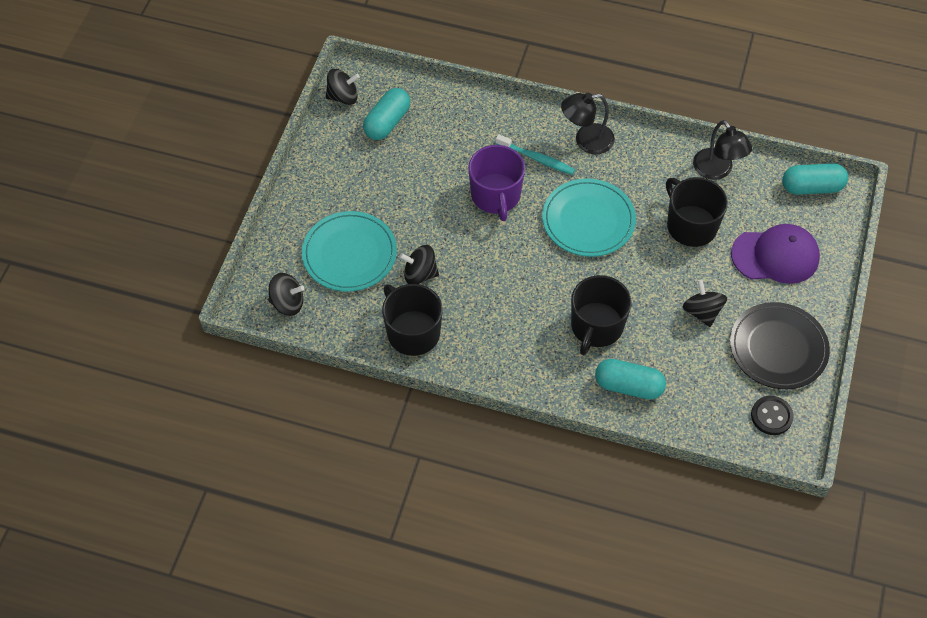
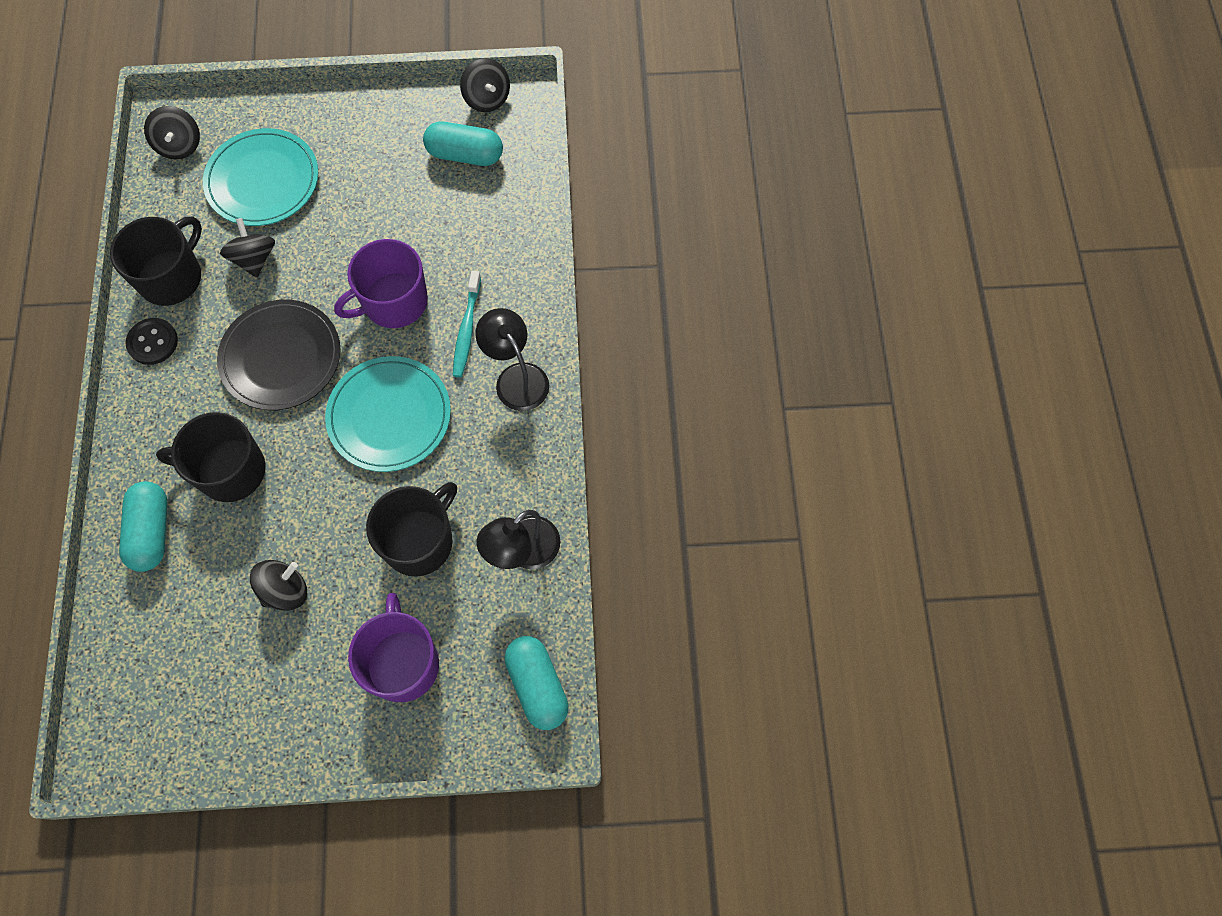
camera: 70 degrees right, 10 degrees up
(771, 416) = (145, 718): black button -> black button (153, 342)
(775, 256) = (403, 663): purple cap -> purple mug
(778, 348) = (253, 702): black plate -> black plate (281, 357)

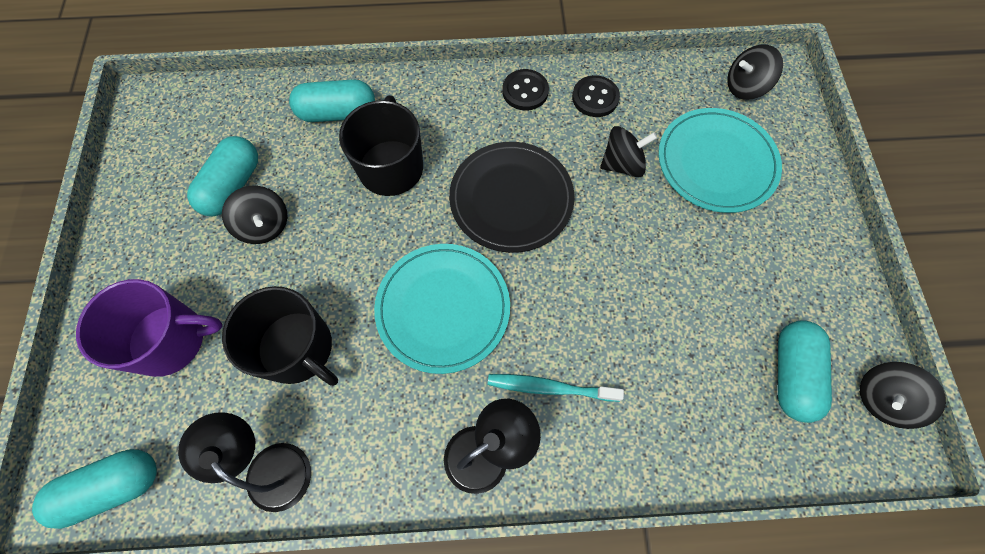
camera: 90 degrees right, 0 degrees up
(171, 277) = (595, 98): black mug -> black button
(233, 632) = (233, 186): none -> turquoise capsule
(394, 302) = (581, 303): purple mug -> none

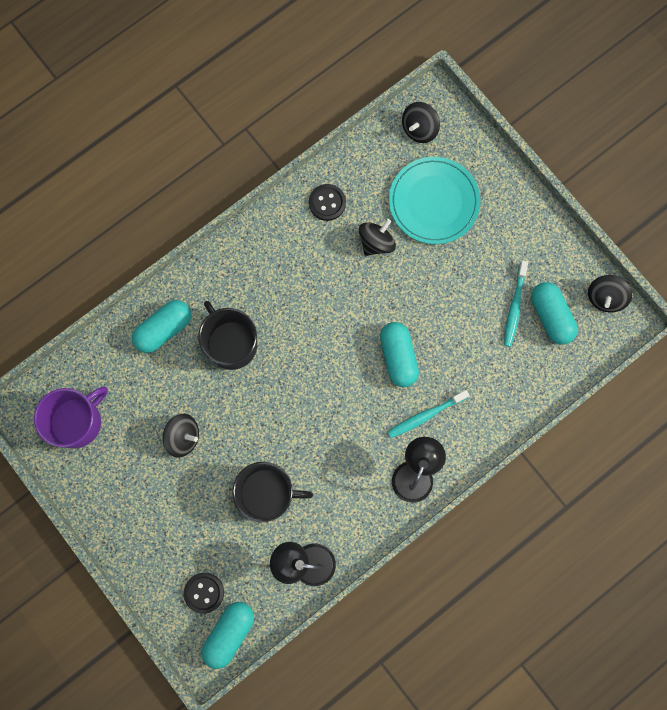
camera: 35 degrees left, 10 degrees up
(170, 340) = (188, 541): purple mug -> purple mug (77, 421)
(233, 186) = (139, 426): turquoise capsule -> turquoise capsule (398, 357)
(443, 308) = (333, 412): turquoise plate -> none
(511, 199) = (323, 314): black plate -> none
(525, 91) = (277, 228): black button -> black button (204, 592)
(748, 332) = (514, 306): none -> turquoise toothbrush

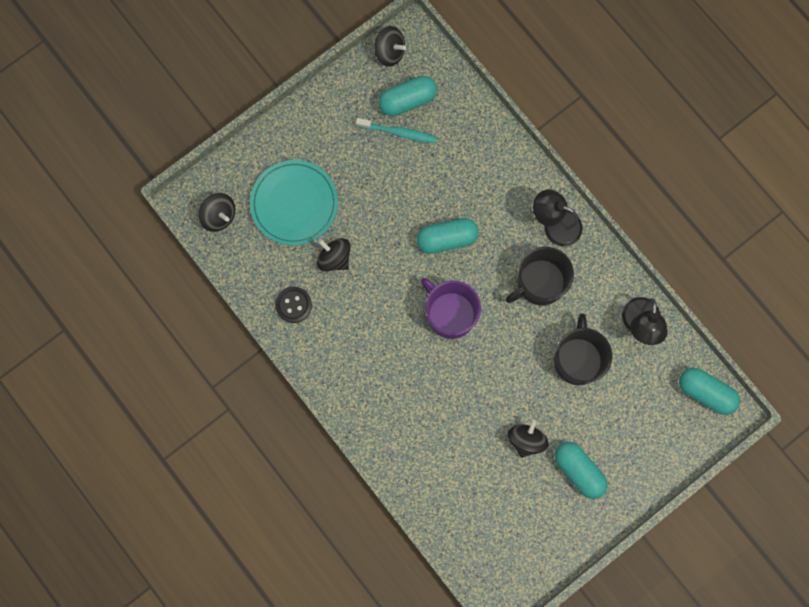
camera: 90 degrees left, 0 degrees up
(77, 421) = (513, 544): purple mug -> purple mug (450, 314)
(164, 329) = (420, 462): turquoise capsule -> turquoise capsule (578, 470)
(204, 592) = (670, 416): black button -> none
(231, 343) = (435, 396): black mug -> black mug (539, 283)
(425, 415) = (502, 215): turquoise toothbrush -> none

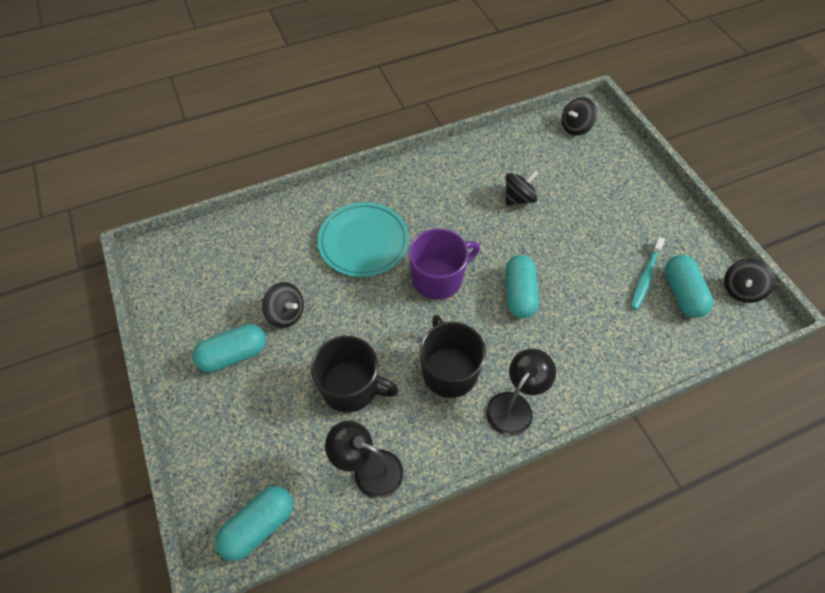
camera: 105 degrees right, 20 degrees down
(293, 305) = (481, 161): black button -> none
(294, 204) = (579, 179): turquoise plate -> turquoise plate (363, 241)

